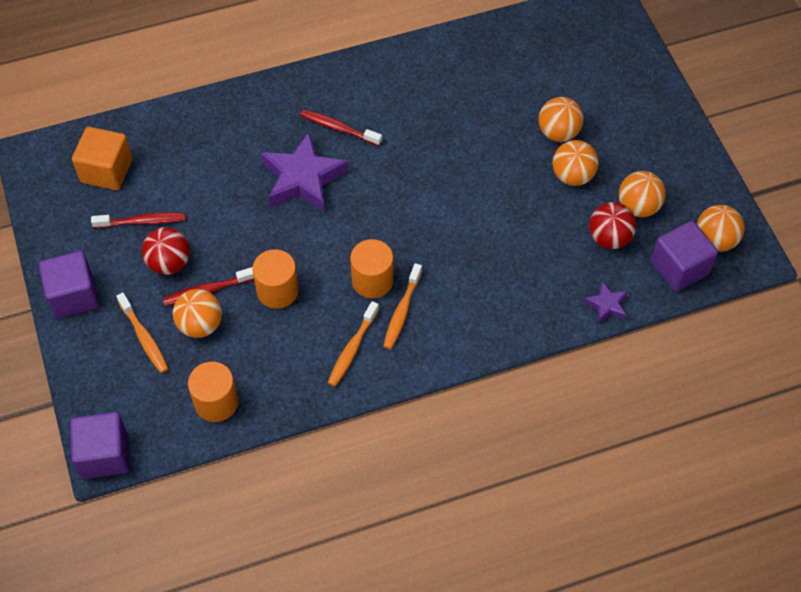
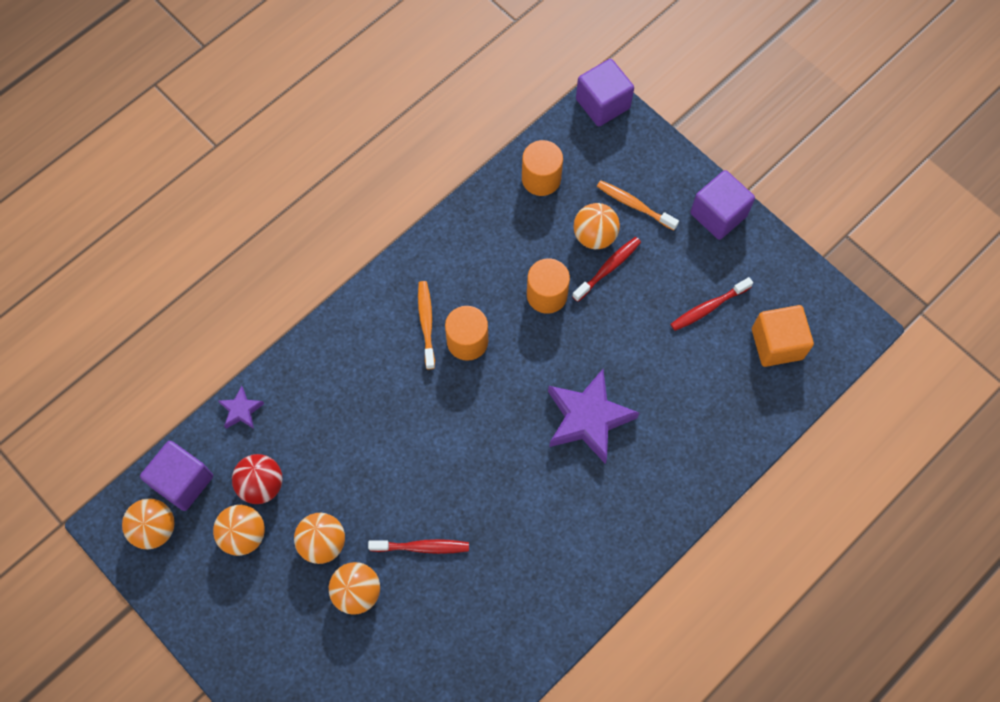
camera: 155 degrees right, 10 degrees up
(169, 263) = (657, 279): red ball -> none
(338, 128) = (585, 493): red toothbrush -> red toothbrush (422, 547)
(352, 349) = (453, 270): orange toothbrush -> none

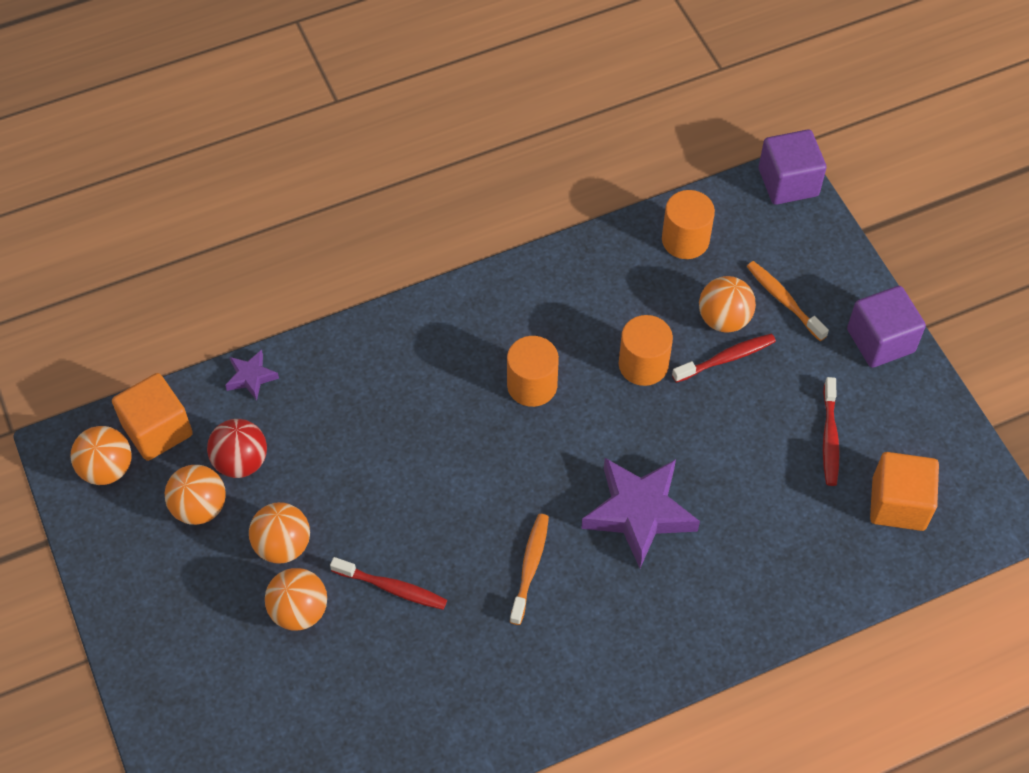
camera: 20 degrees right, 10 degrees down
(183, 481) = (157, 430): purple cube -> orange cube
(426, 323) = (493, 351): orange toothbrush -> orange toothbrush (530, 566)
(708, 307) = (829, 438): red toothbrush -> red toothbrush turned 75 degrees counterclockwise

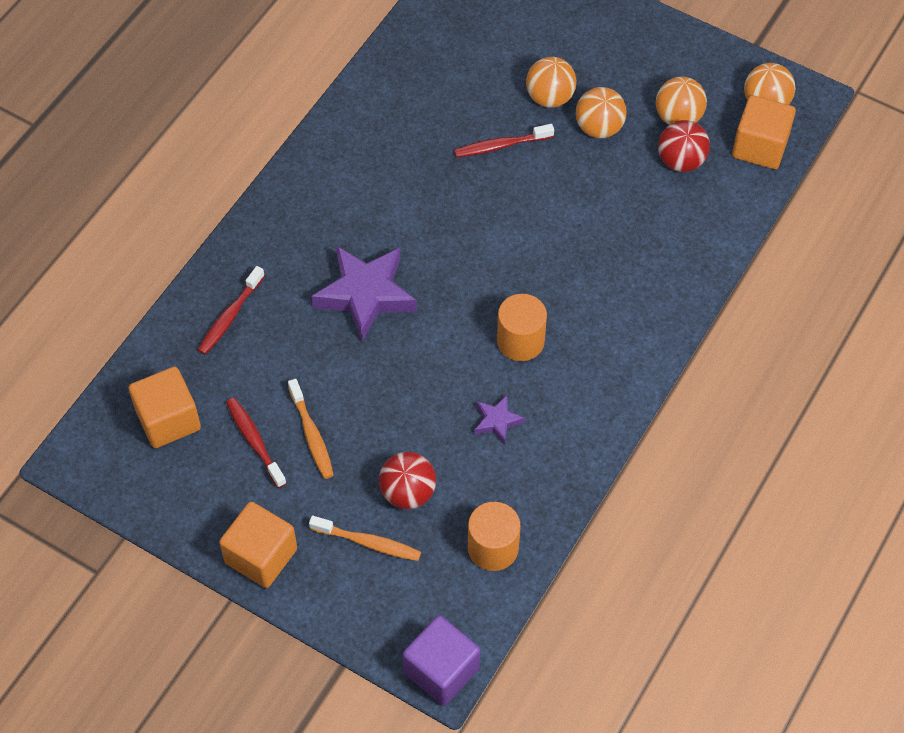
camera: 145 degrees right, 0 degrees up
(251, 377) = (733, 220): purple star -> purple star (497, 421)
(530, 566) = (417, 213): orange toothbrush -> orange toothbrush (311, 435)
(643, 364) = (446, 411): orange cylinder -> none
(724, 319) = (408, 492): orange ball -> red ball
(726, 358) = (382, 458): red toothbrush -> red toothbrush (230, 316)
(880, 340) = (261, 556): purple cube -> orange cube

